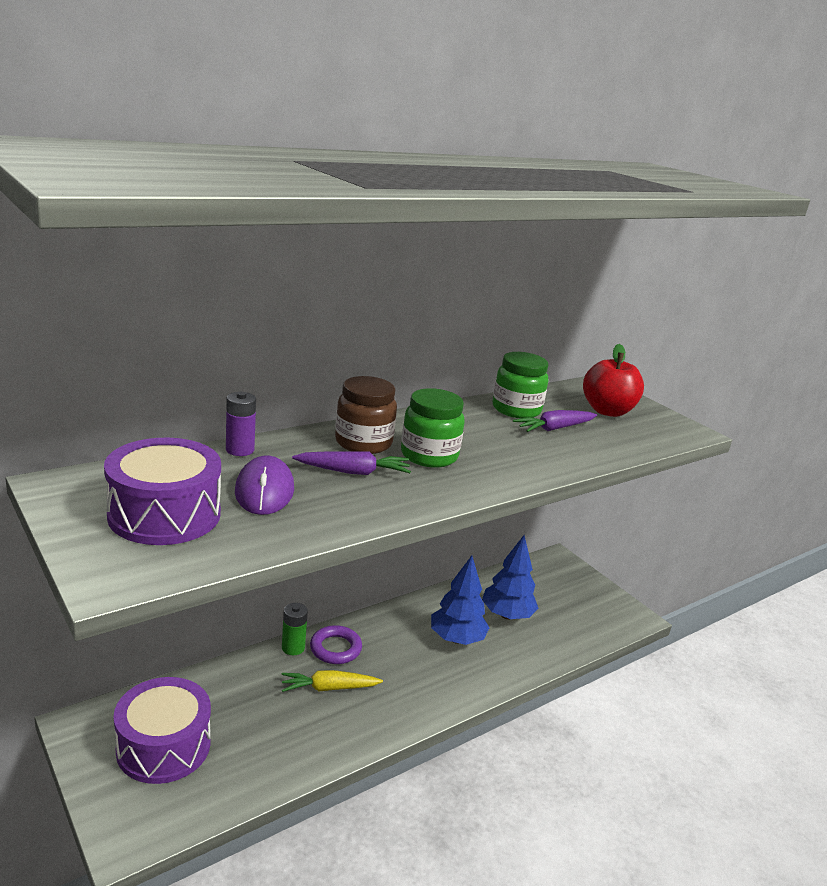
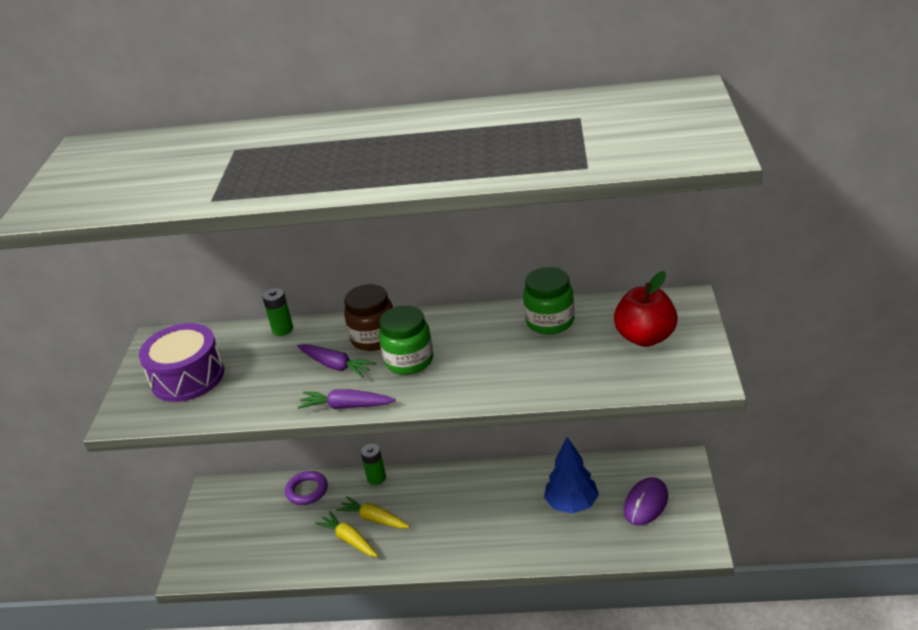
camera: 45 degrees right, 10 degrees up
(163, 746) = (245, 522): purple drum -> none
(240, 450) = (282, 329): purple battery -> green battery
(264, 490) = (261, 370): purple mouse -> purple mouse (646, 503)
(320, 719) = (349, 540): none -> yellow carrot
(335, 648) = (405, 489): purple ring -> purple ring (307, 491)
(457, 639) = (506, 511): blue tree -> none
(554, 428) = (558, 350): purple carrot -> purple carrot (346, 406)

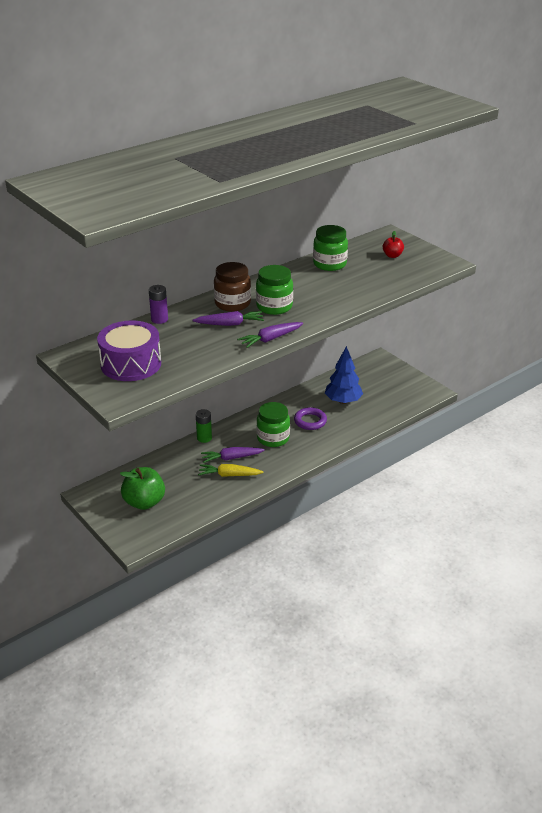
camera: 45 degrees left, 0 degrees up
(244, 528) = (144, 502): none -> green apple
(282, 329) = (159, 319): green battery -> purple battery
(307, 491) = (163, 464): purple ring -> purple ring (310, 421)
(374, 519) = (231, 458): yellow carrot -> purple carrot
(441, 515) = (273, 438): none -> green jar
(645, 337) = (392, 255): red apple -> red apple, size x0.53
(646, 503) = (382, 384): purple mouse -> none

